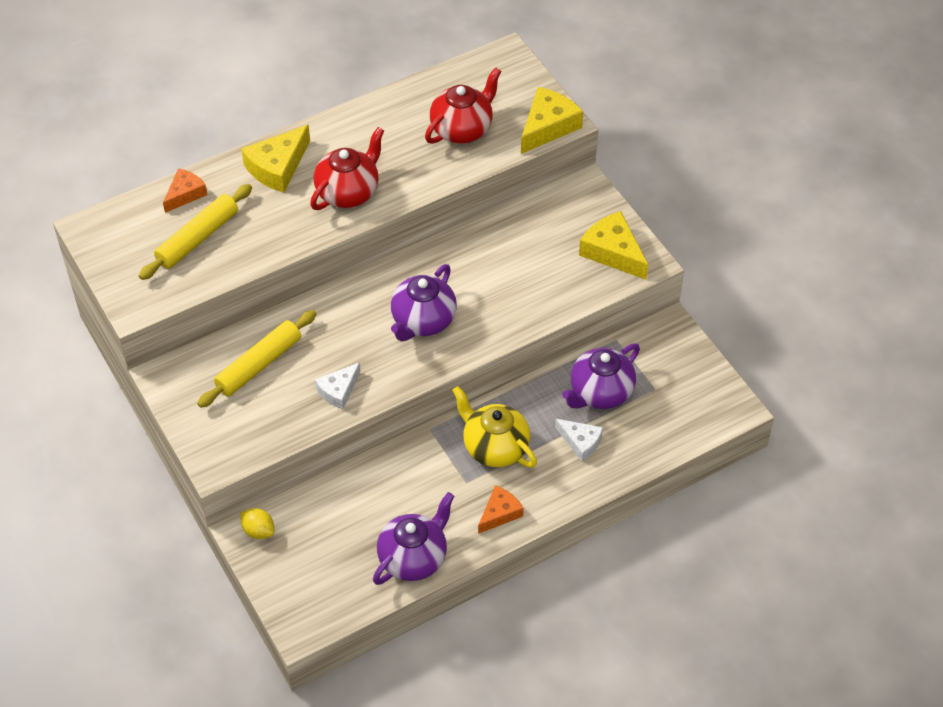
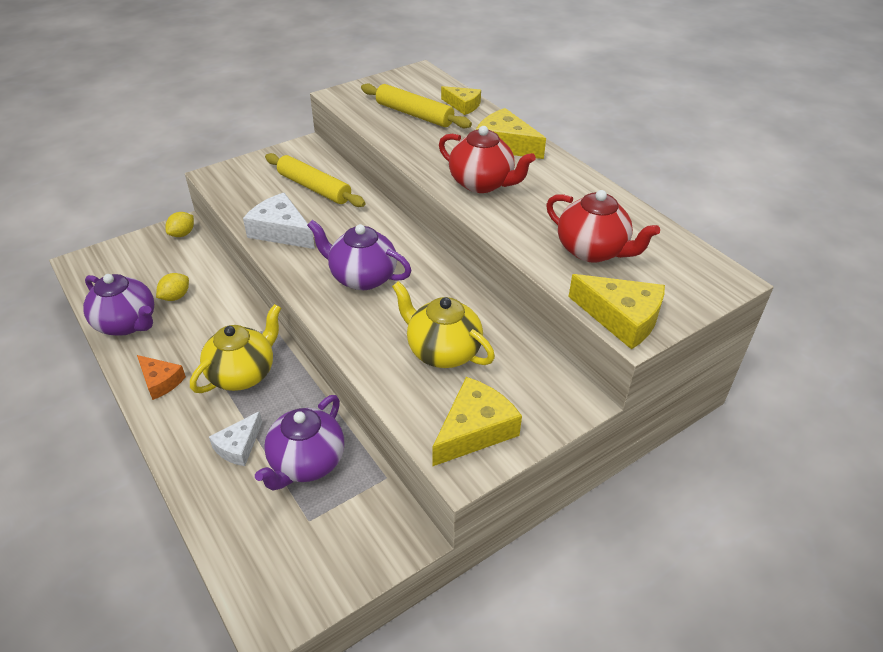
camera: 85 degrees right, 10 degrees down
(185, 194) = (463, 105): orange cheese -> yellow cheese
(338, 390) = (281, 231): white cheese -> white cheese, size x1.58
(374, 520) = (175, 297): none -> yellow lemon
(527, 266) = (442, 351): none -> yellow teapot
(600, 393) = (306, 463): purple teapot -> purple teapot turned 105 degrees counterclockwise

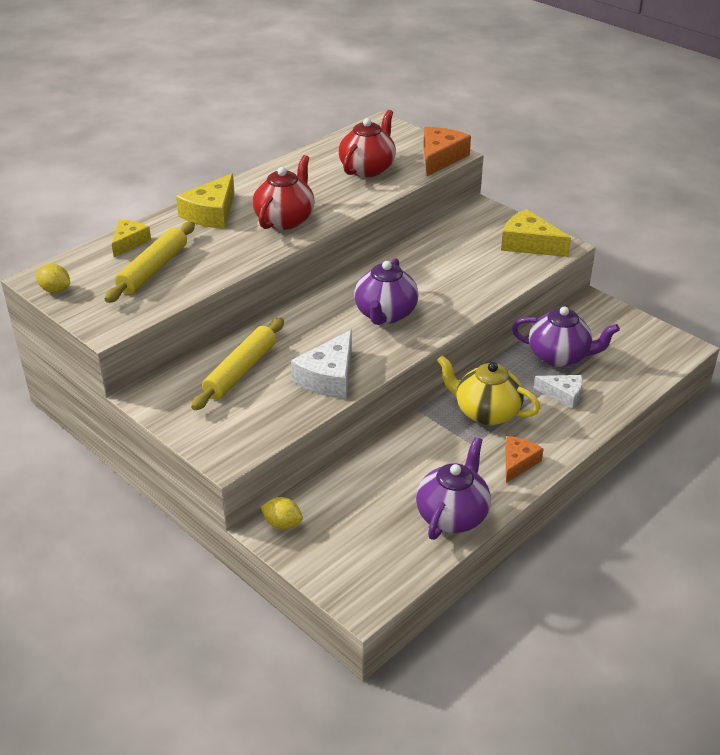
camera: 100 degrees left, 5 degrees down
(175, 297) = (398, 491): yellow lemon -> yellow lemon (55, 290)
(442, 351) = (460, 264): yellow teapot -> none
(621, 318) = (440, 158): yellow cheese -> orange cheese

